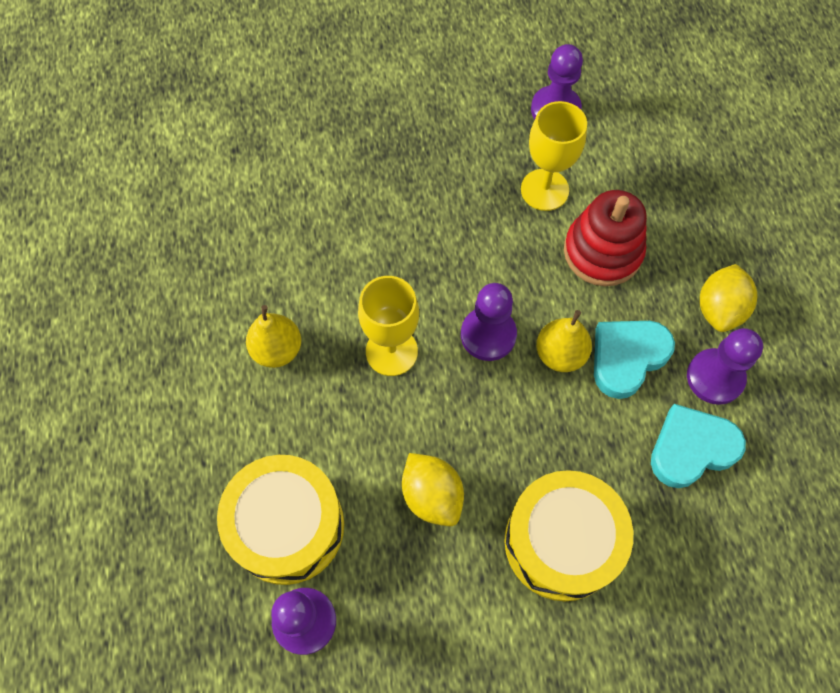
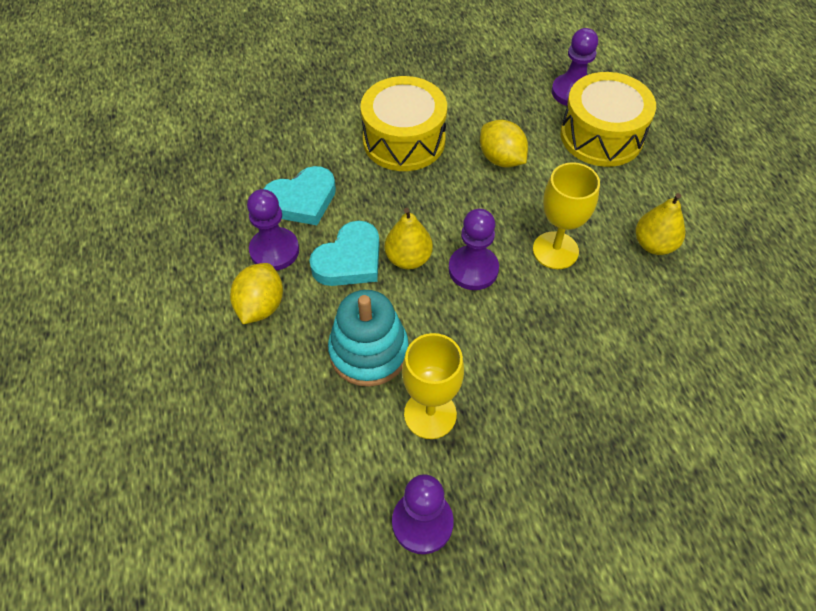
camera: 175 degrees right, 10 degrees down
(602, 252) = (369, 351): red stacking toy -> turquoise stacking toy

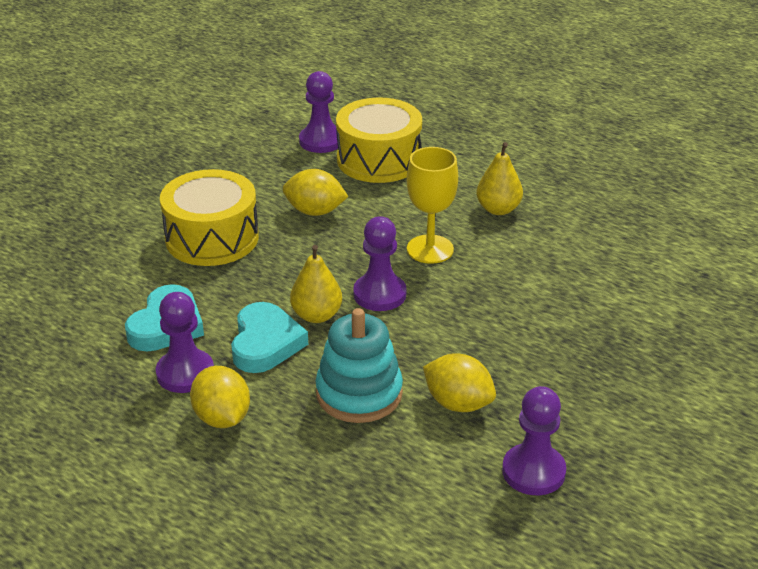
camera: 40 degrees left, 20 degrees down
(430, 414) = (458, 403): yellow goblet -> yellow lemon

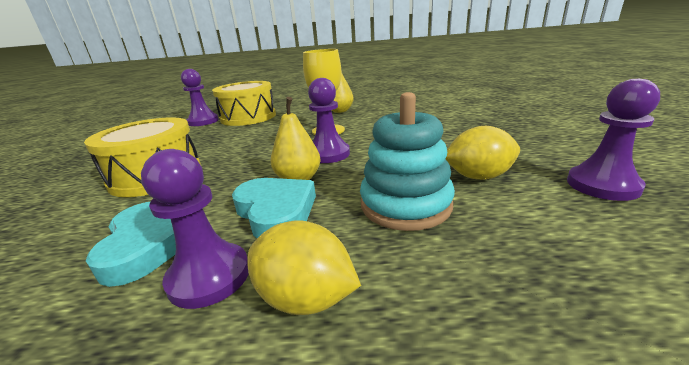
camera: 35 degrees left, 10 degrees down
(315, 211) = (231, 141): yellow lemon -> none

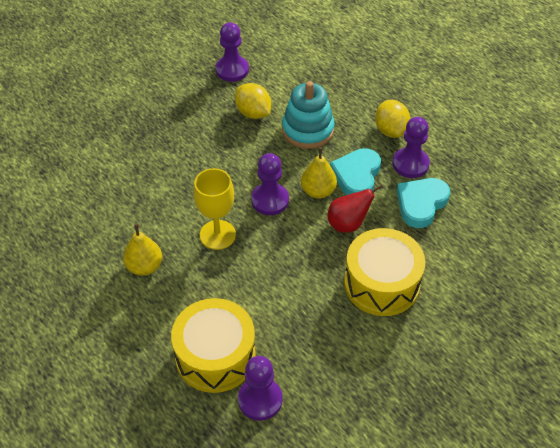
camera: 130 degrees left, 25 degrees up
(234, 181) = (348, 224): none -> red pear

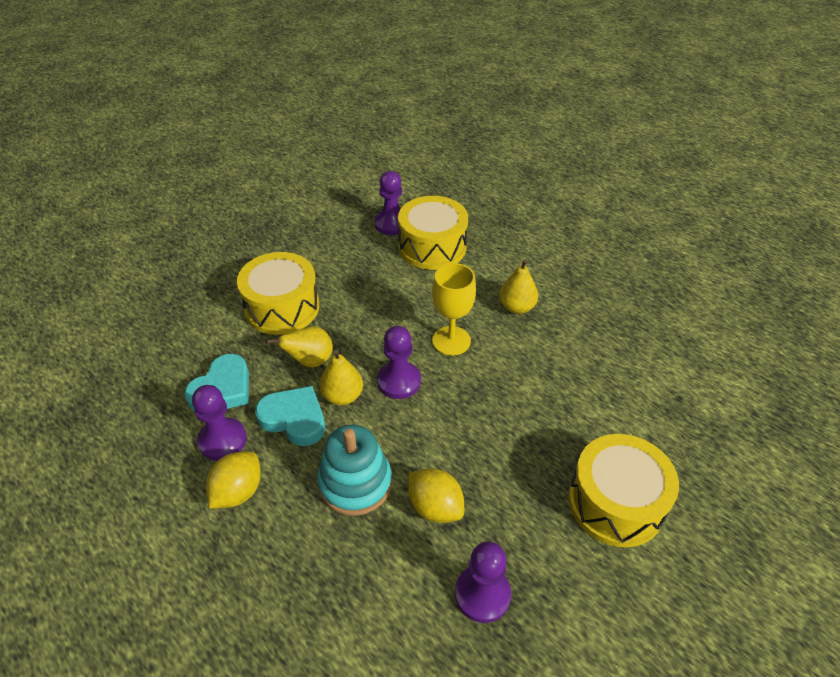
camera: 175 degrees right, 5 degrees down
(130, 107) = (615, 503): none -> yellow drum
(348, 224) = (310, 361): red pear -> yellow pear
(356, 176) = (294, 419): turquoise heart -> turquoise heart turned 75 degrees counterclockwise
(391, 130) = (238, 492): yellow lemon -> yellow lemon turned 45 degrees clockwise

